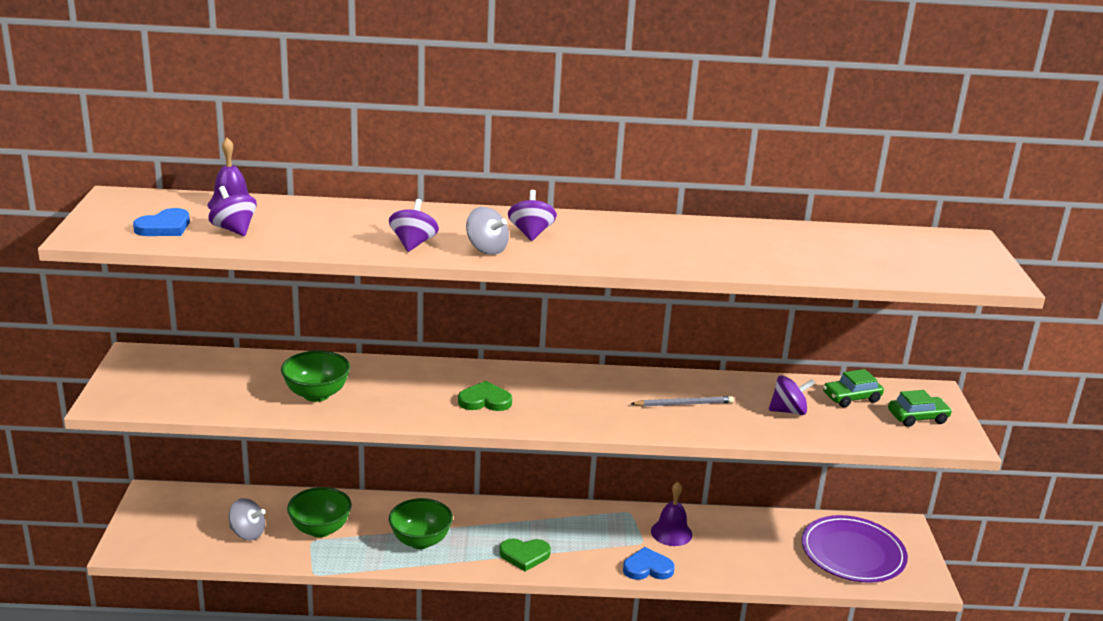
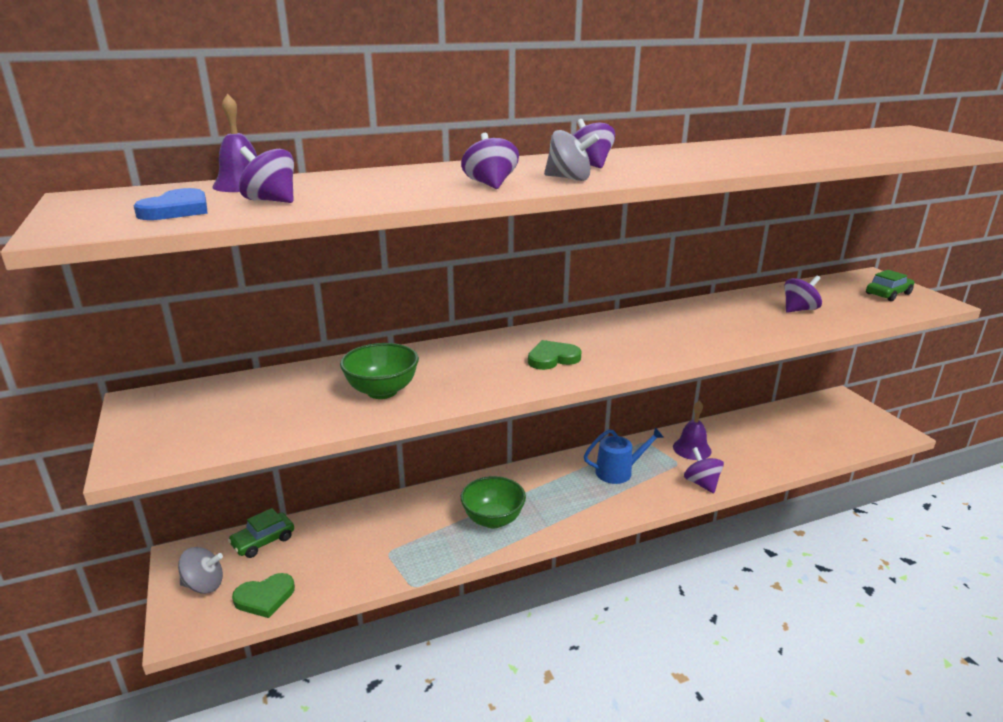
camera: 20 degrees left, 0 degrees up
(247, 533) = (315, 565): grey spinning top -> grey spinning top (204, 585)
(320, 529) = (389, 538): green bowl -> none
(524, 555) = (595, 504): green heart -> green heart (265, 597)
(574, 533) = (618, 472): none -> blue watering can
(647, 568) = (701, 483): blue heart -> purple spinning top
(684, 404) = (718, 322): grey pencil -> none
(851, 398) = (827, 291): green car -> green car (263, 541)
(853, 553) = (830, 426): purple plate -> none

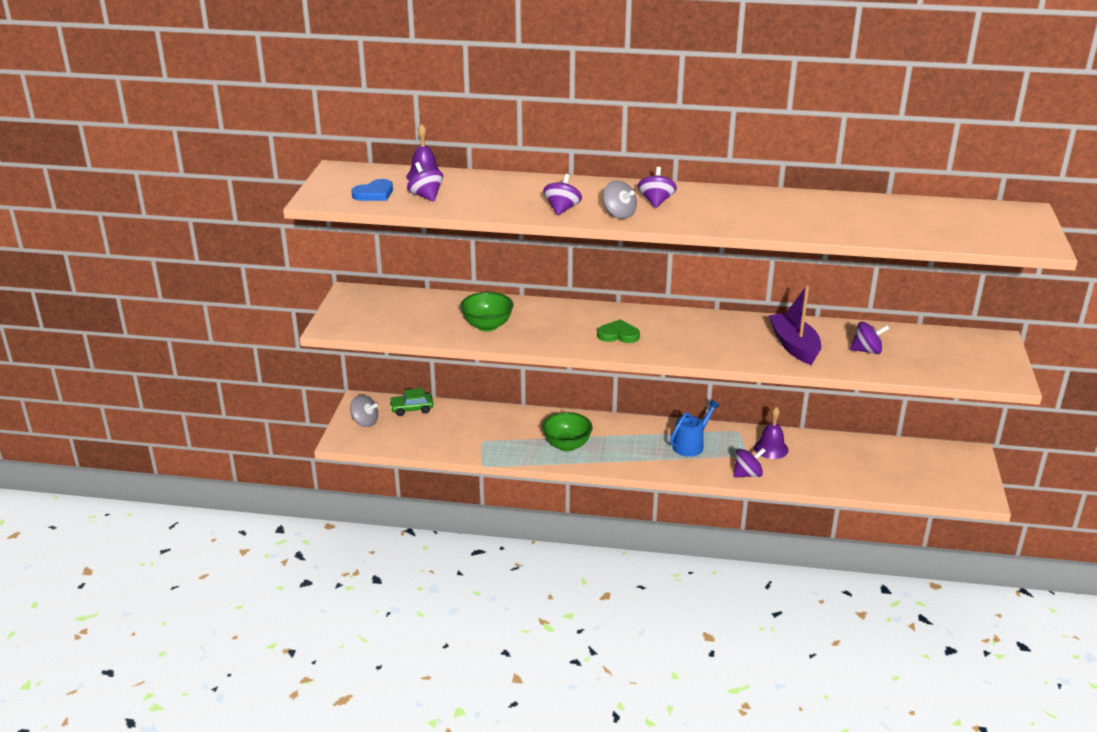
camera: 30 degrees right, 5 degrees up
(265, 597) = (394, 441): green heart -> none
(618, 472) = (691, 445): blue watering can -> blue watering can turned 60 degrees counterclockwise
(701, 483) = (747, 474): purple spinning top -> purple spinning top turned 60 degrees clockwise
(735, 322) = (794, 346): none -> purple boat
(888, 294) = (977, 359): green car -> none

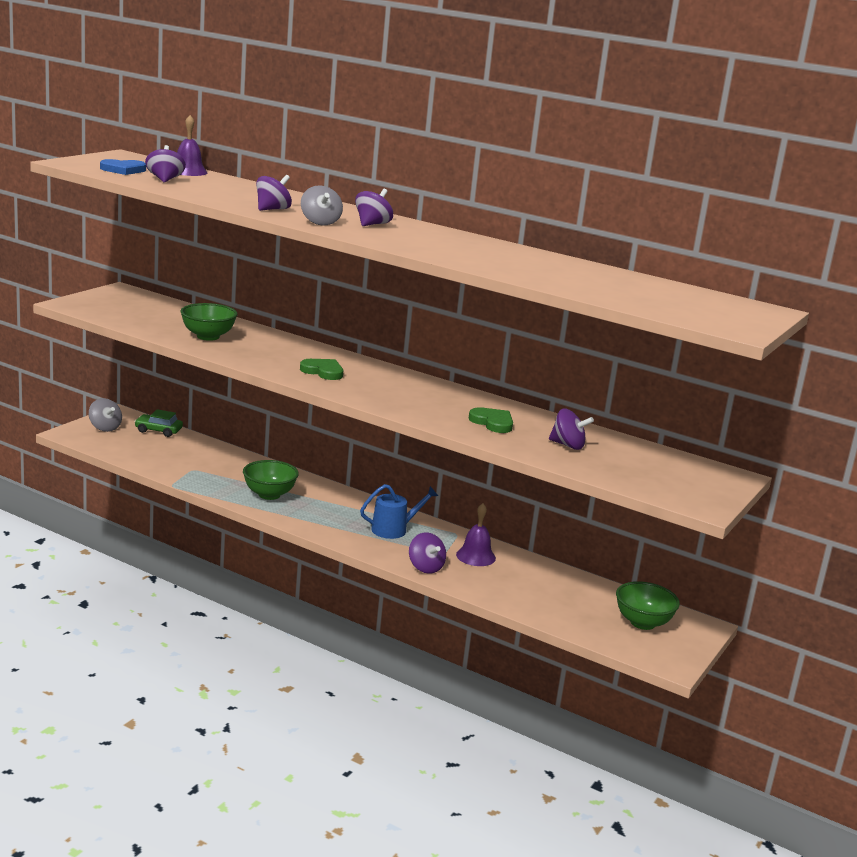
camera: 20 degrees right, 10 degrees down
(747, 474) = (425, 567): purple spinning top -> purple spinning top turned 60 degrees clockwise
(794, 346) = (492, 423): purple boat -> green heart
(933, 467) = (642, 623): none -> green bowl

